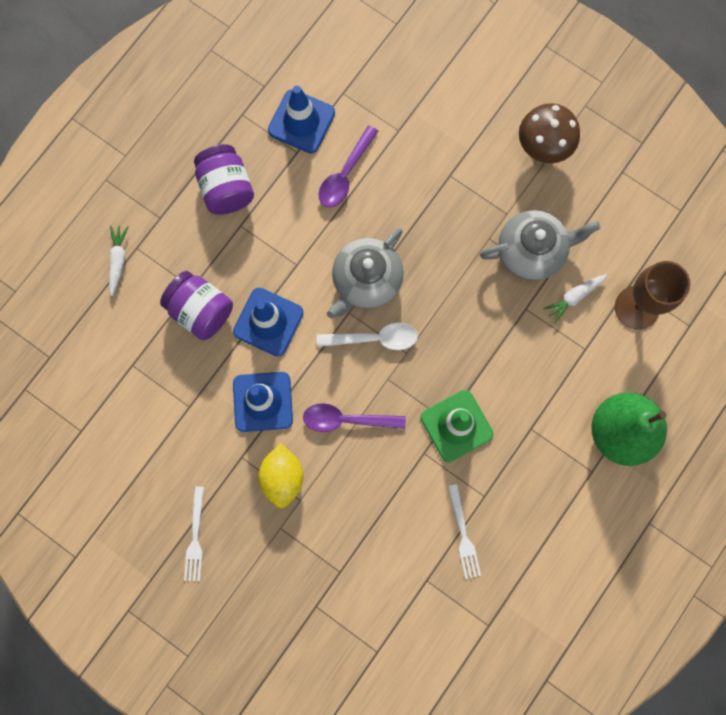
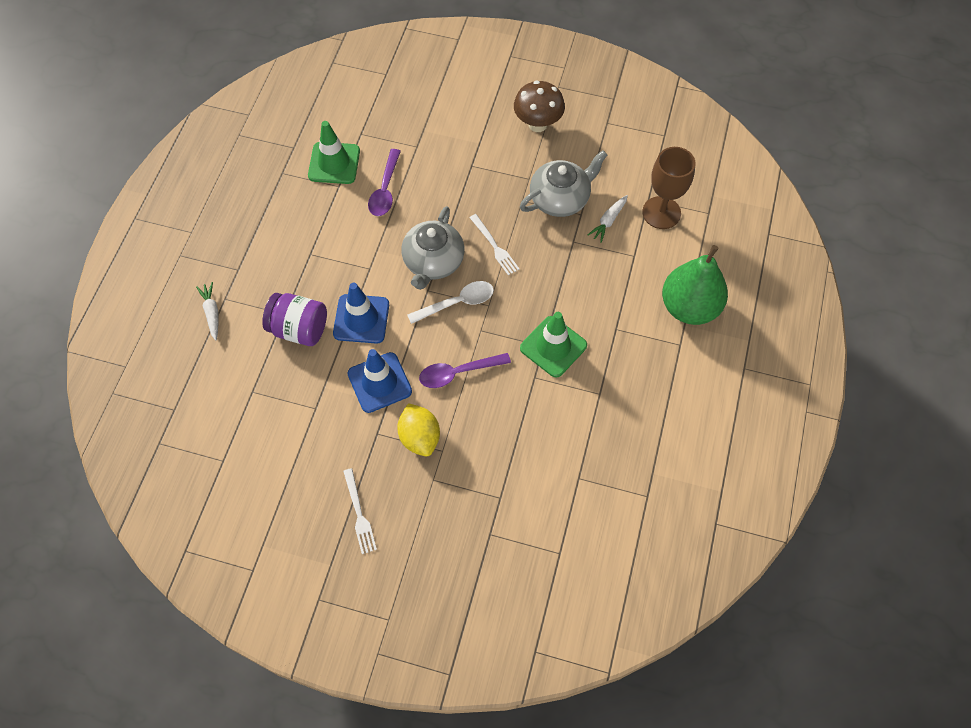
camera: 20 degrees left, 15 degrees down
(226, 189) = (288, 230): purple jar -> none
(301, 121) = (334, 163): blue traffic cone -> green traffic cone
(463, 535) = (594, 430): white fork -> white fork (494, 246)

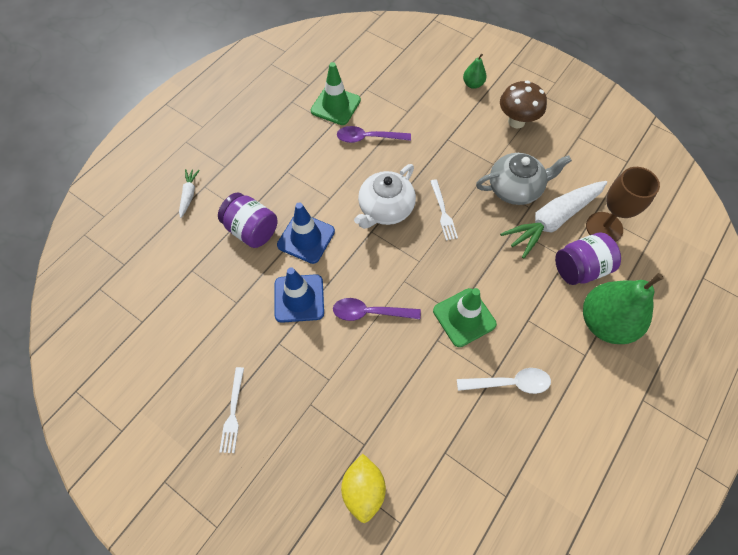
camera: 20 degrees right, 0 degrees up
(385, 190) = (368, 138): purple spoon -> purple spoon turned 60 degrees clockwise
(420, 437) = (314, 360): yellow lemon -> yellow lemon (363, 489)
(433, 262) = (385, 209): grey teapot -> white teapot
(457, 303) = (392, 250): white spoon -> white spoon (509, 383)
(476, 95) = (472, 84): none -> green pear
(608, 221) = (552, 220): white carrot -> white carrot, size x2.19
(650, 262) = (579, 268): none -> purple jar

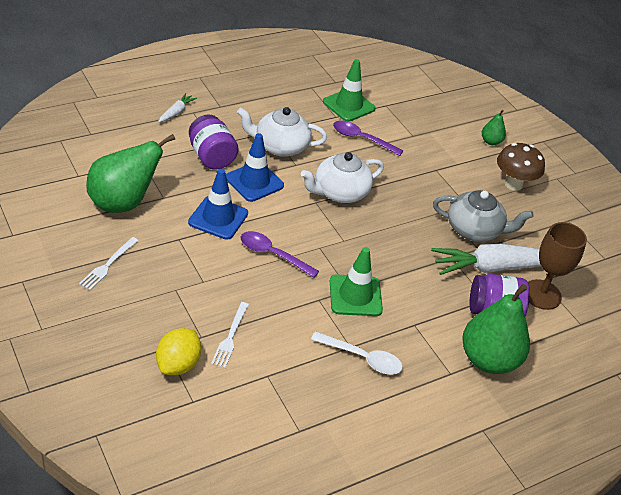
camera: 20 degrees right, 20 degrees down
(204, 330) = (123, 203): none -> green pear
(305, 185) = (280, 146): none -> white teapot
(443, 212) = (392, 217): white fork -> white fork (230, 337)

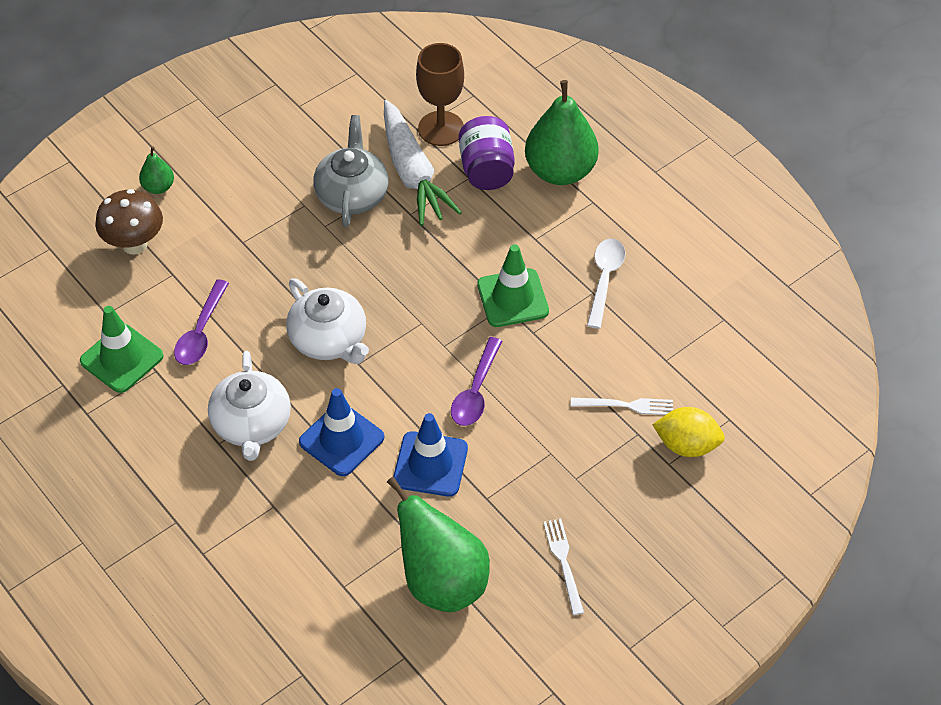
camera: 95 degrees left, 10 degrees up
(108, 265) = (563, 562): white fork -> white fork turned 120 degrees counterclockwise
(176, 112) = (210, 575): white carrot -> none
(211, 157) = (304, 502): purple jar -> none
(513, 184) = (246, 160): brown mushroom -> brown mushroom (134, 244)

